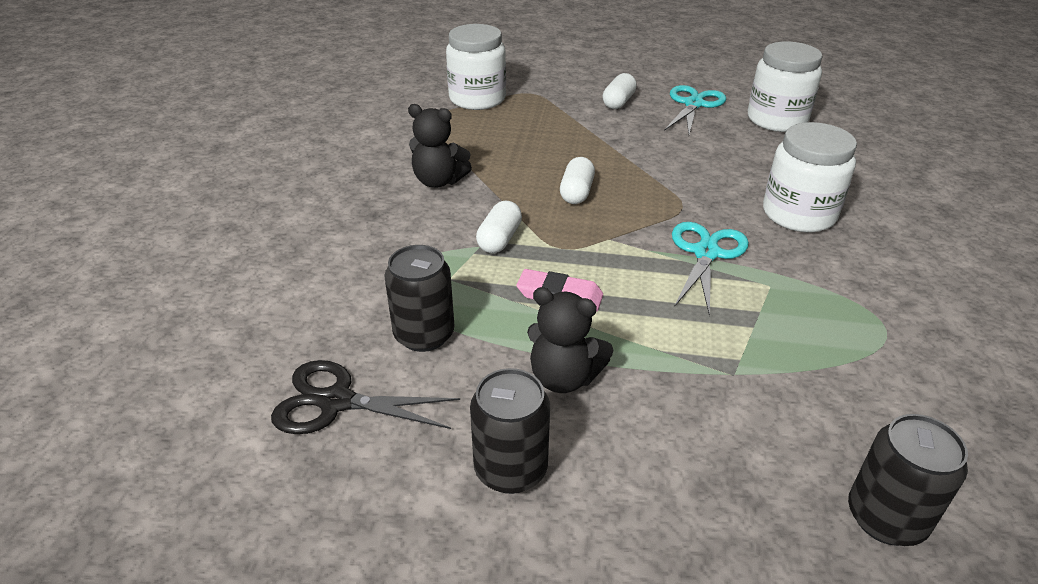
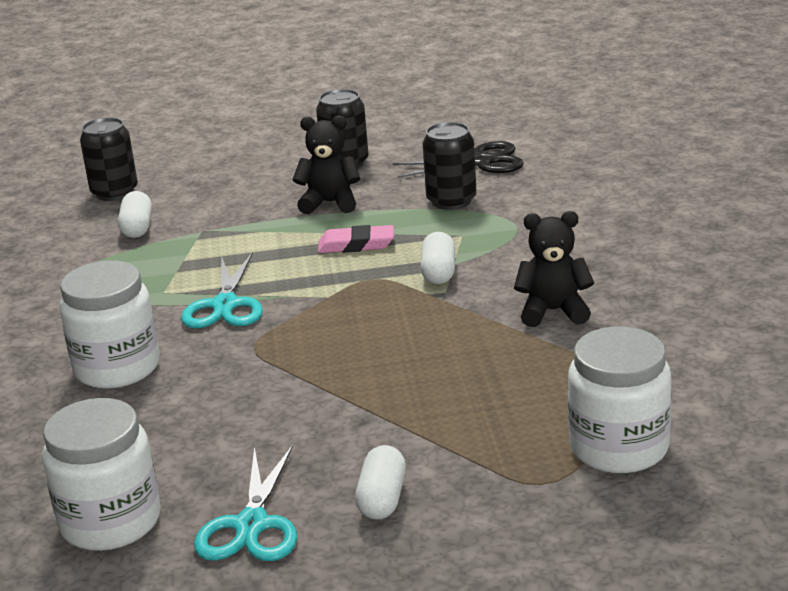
camera: 165 degrees right, 10 degrees down
(576, 192) = (382, 335): white capsule -> white capsule (137, 228)

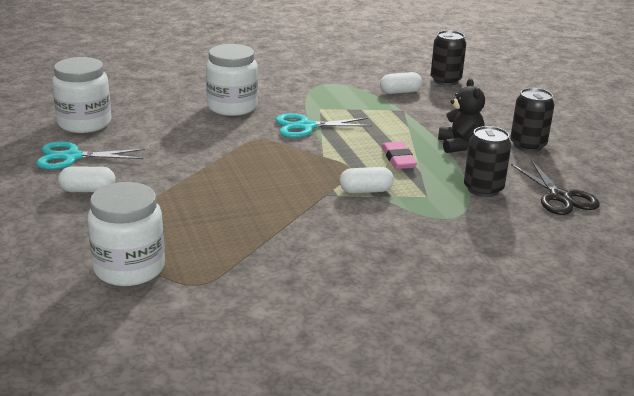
camera: 75 degrees right, 0 degrees up
(553, 311) = (315, 238): black teddy bear -> none

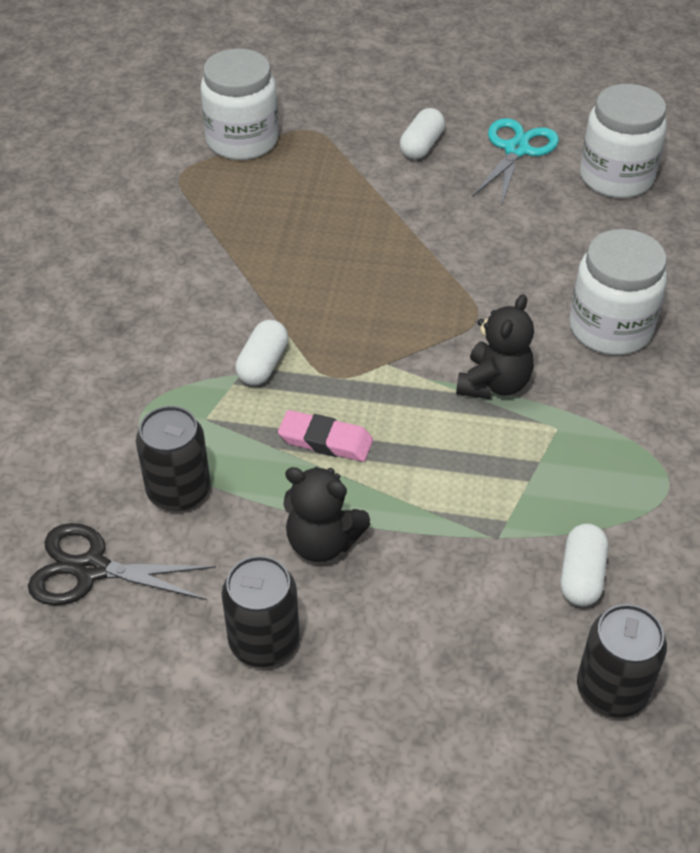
camera: 120 degrees right, 20 degrees up
(306, 127) = (494, 384): turquoise scissors -> black teddy bear

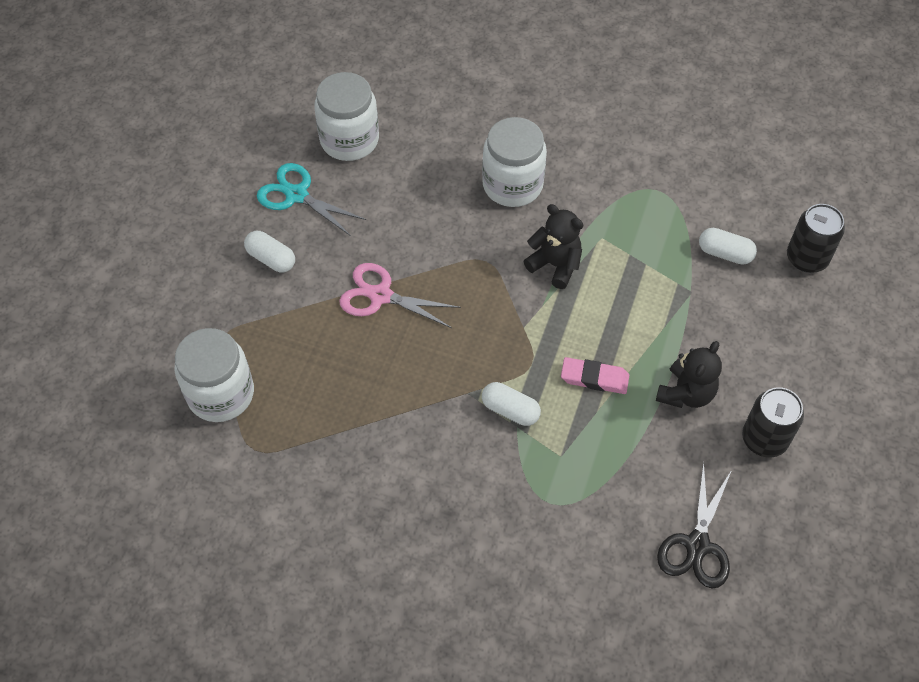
camera: 80 degrees left, 10 degrees up
(179, 491) = (630, 481): black can -> none
(325, 441) = (594, 378): pink eraser -> pink eraser turned 75 degrees clockwise
(397, 234) = (380, 296): none -> pink scissors

